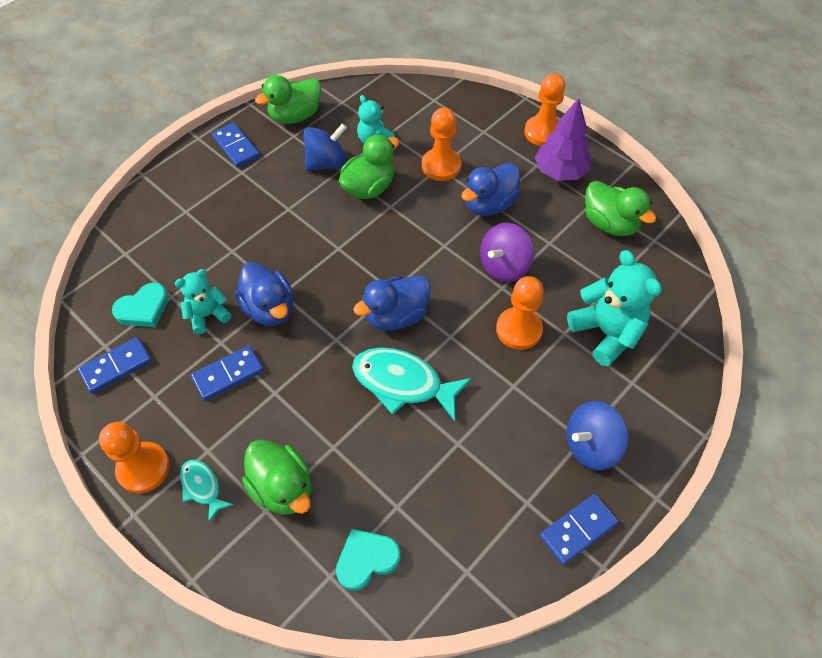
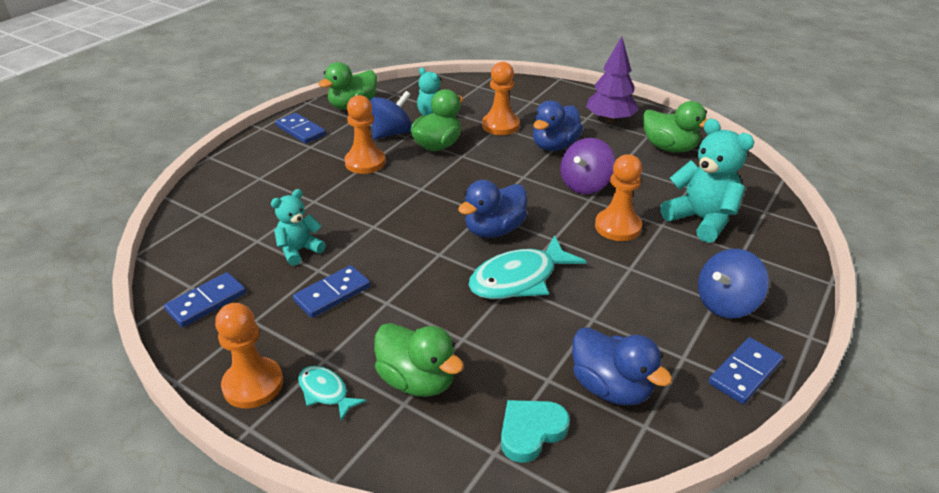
camera: 10 degrees left, 20 degrees down
(143, 309) = (229, 253): turquoise heart -> none
(269, 309) = (363, 238): blue duck -> blue duck (611, 387)
(403, 383) = (519, 279): turquoise fish -> turquoise fish turned 45 degrees counterclockwise
(543, 132) = (584, 97): orange pawn -> orange pawn (365, 162)

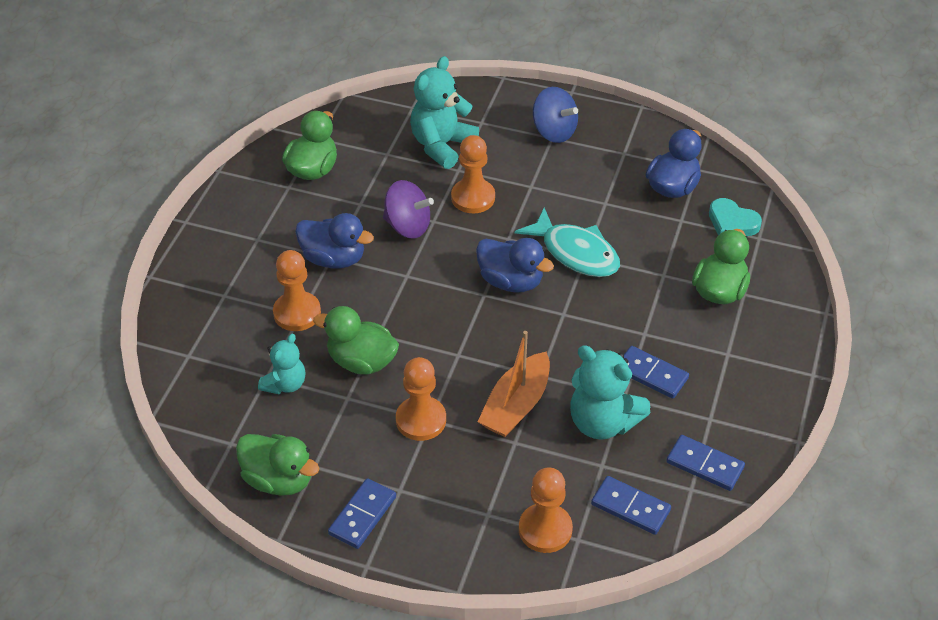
camera: 105 degrees left, 10 degrees up
(253, 384) = (775, 389): orange pawn -> orange pawn (545, 529)
(299, 250) = (602, 422): turquoise teddy bear -> turquoise teddy bear, size x1.65
(326, 392) = (758, 341): turquoise fish -> none
(349, 208) = (516, 405): none -> orange boat
(392, 133) = (343, 414): blue spinning top -> none
(610, 120) = (259, 219): purple tree -> none
(744, 372) = (625, 123): blue domino -> blue domino (630, 507)

